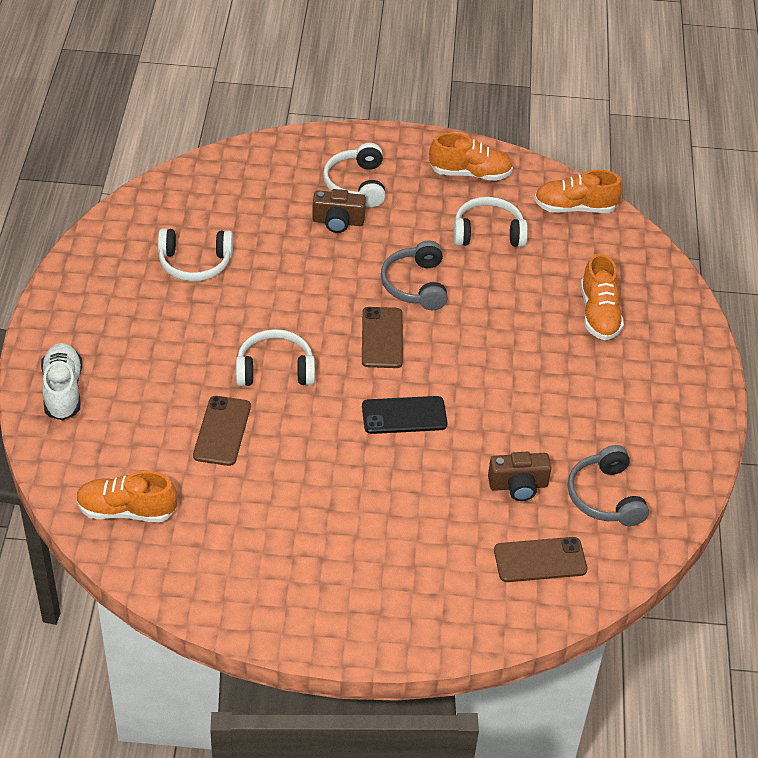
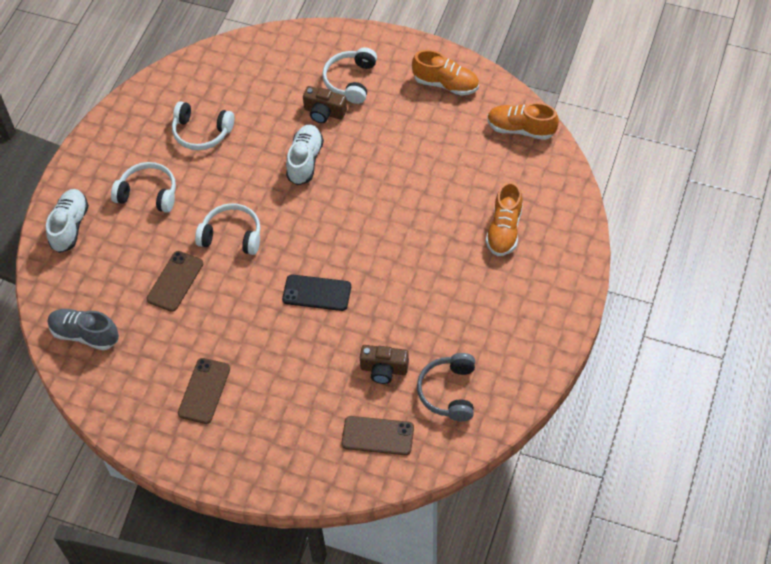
camera: 20 degrees right, 10 degrees up
(126, 510) = (85, 334): orange shoe -> grey shoe
(334, 276) = (305, 161): none -> white shoe
(382, 338) = (323, 222): brown phone -> brown phone (204, 391)
(416, 285) = (366, 179): grey headphones -> none
(488, 233) = (441, 141): white headphones -> white headphones (148, 193)

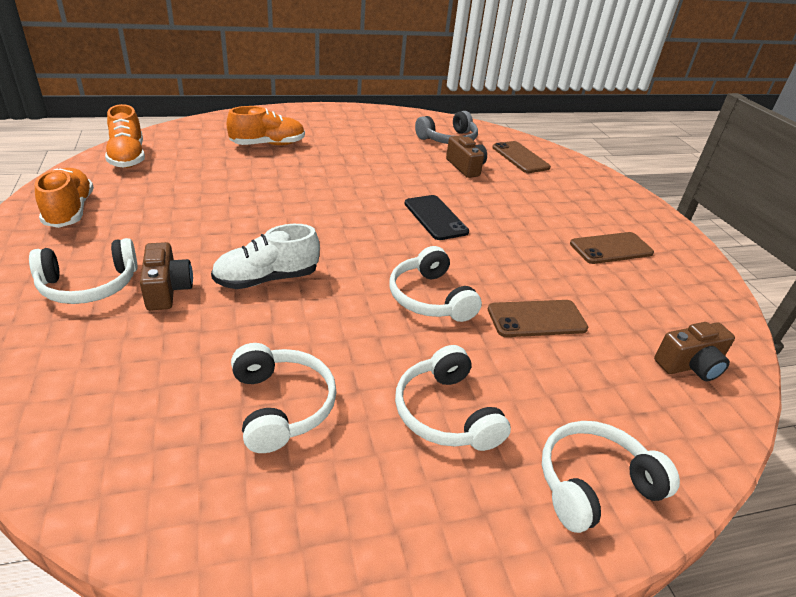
camera: 130 degrees left, 20 degrees down
(70, 226) = (594, 484): white shoe -> white headphones
(85, 334) = (690, 365): grey shoe -> brown camera

